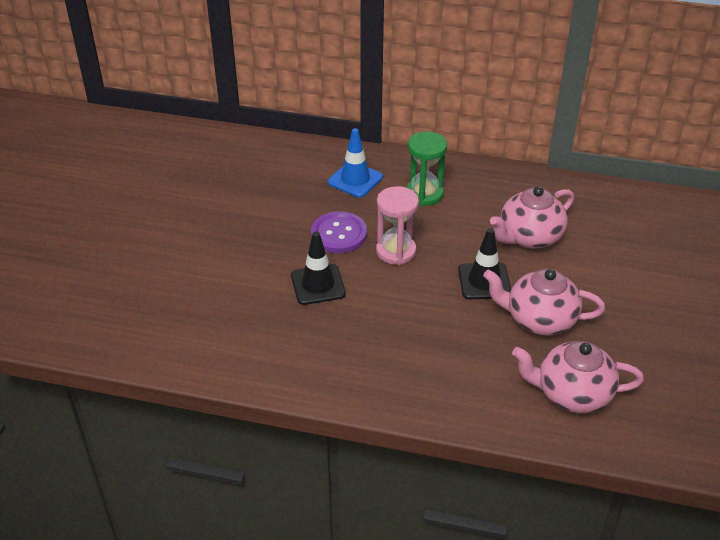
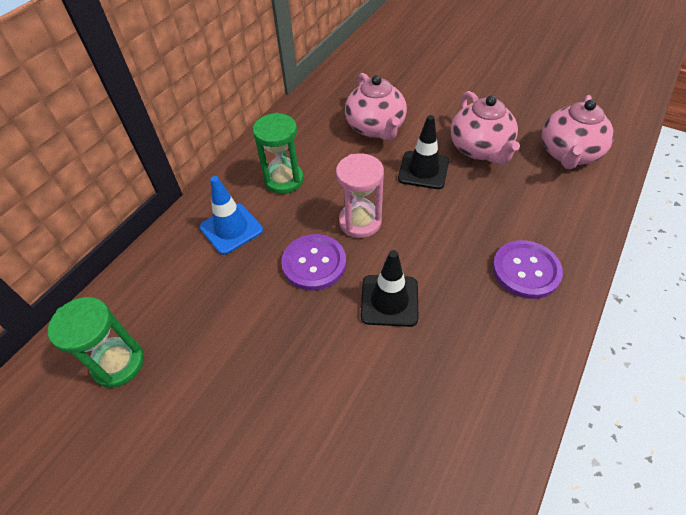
camera: 70 degrees left, 10 degrees up
(219, 164) = (118, 363): none -> green hourglass
(384, 368) = (526, 270): none -> purple button
(539, 320) = (480, 149): pink teapot -> pink teapot turned 45 degrees counterclockwise

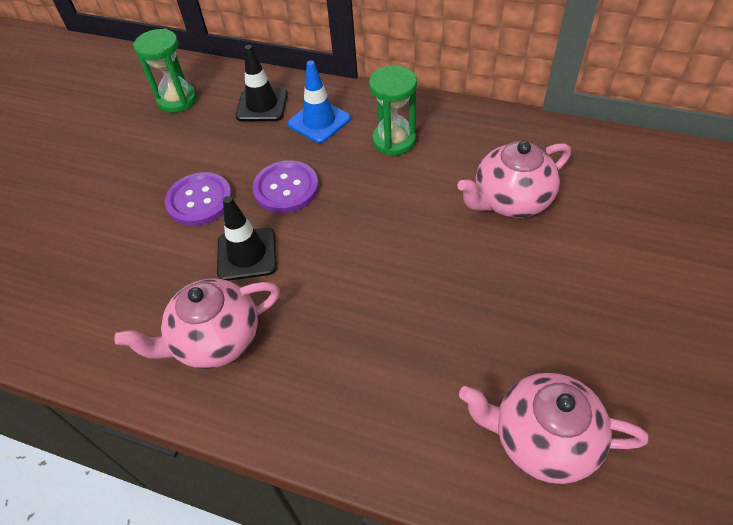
camera: 80 degrees right, 0 degrees up
(360, 222) = (347, 213): pink hourglass -> none
(423, 170) = (447, 259): black traffic cone -> black traffic cone (262, 105)
(480, 149) = (510, 318): pink teapot -> pink teapot (215, 340)
(526, 270) = (301, 379): purple button -> purple button (199, 200)

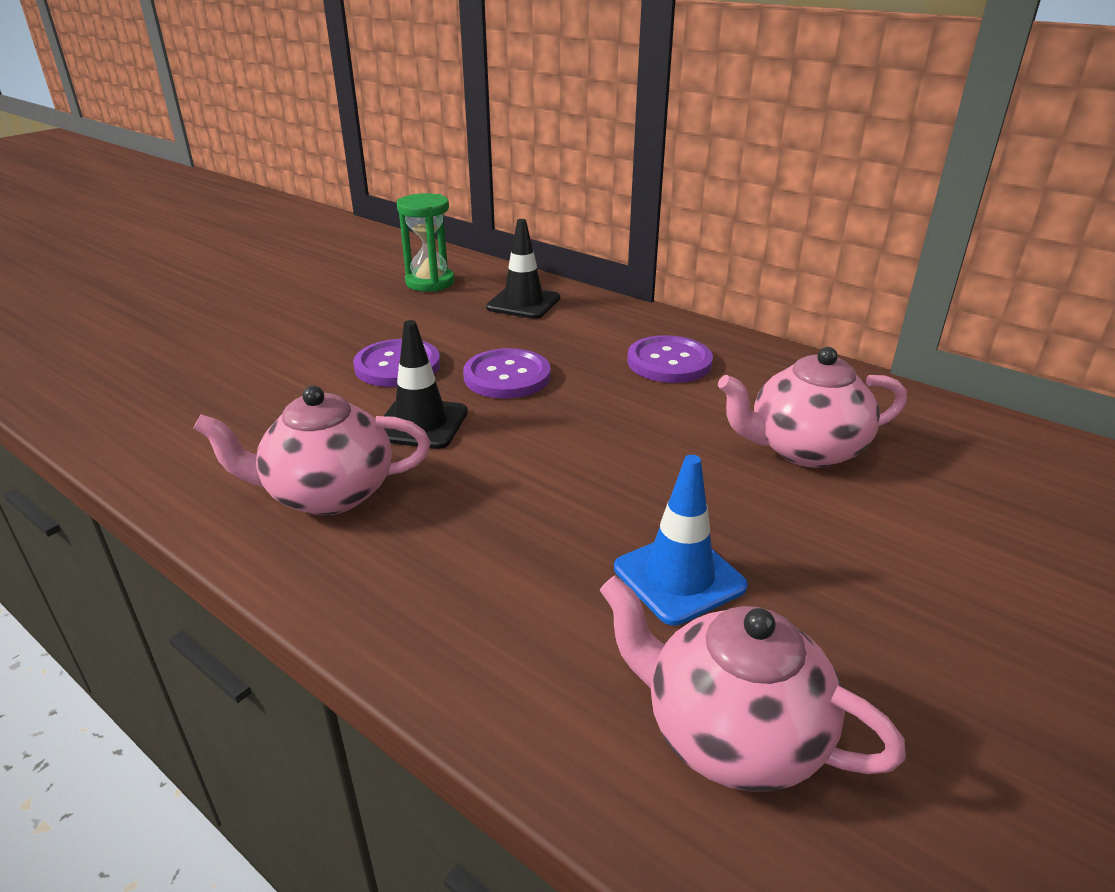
camera: 15 degrees right, 20 degrees down
(319, 121) = (583, 328): blue traffic cone -> blue traffic cone (679, 577)
(394, 141) = (669, 362): green hourglass -> purple button

